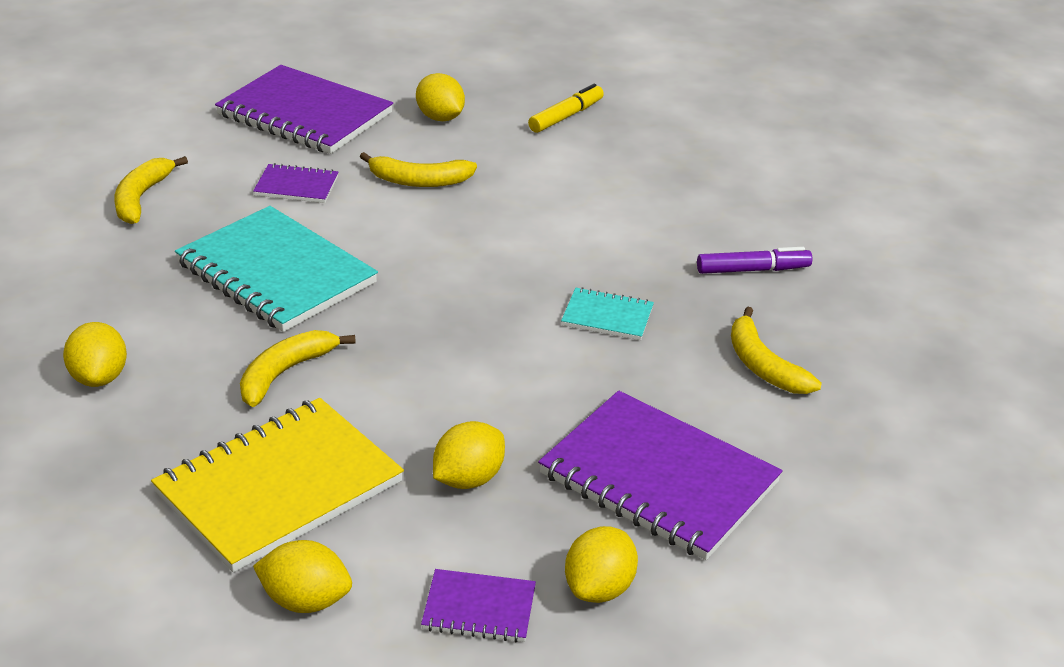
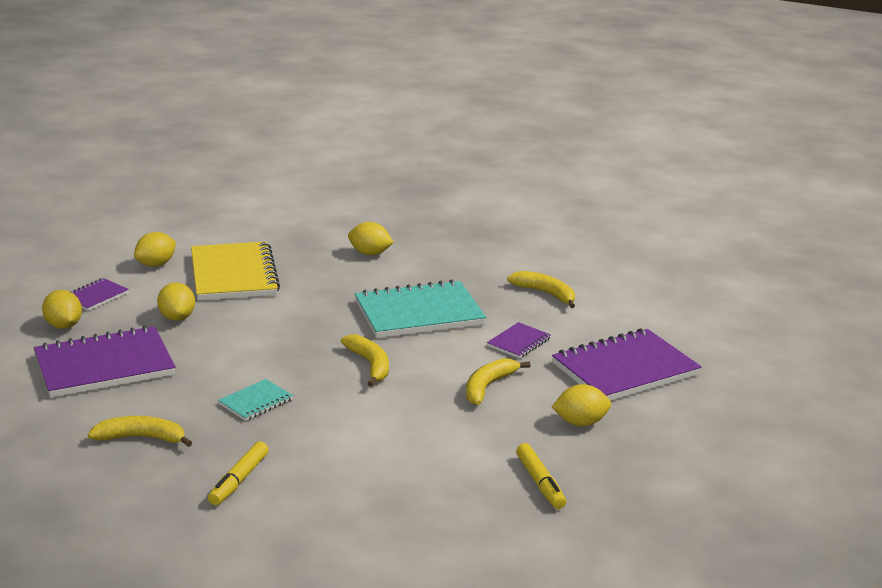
camera: 120 degrees right, 10 degrees down
(285, 373) = (320, 295): yellow banana -> yellow banana (370, 365)
(753, 270) = (239, 480): purple marker -> yellow marker

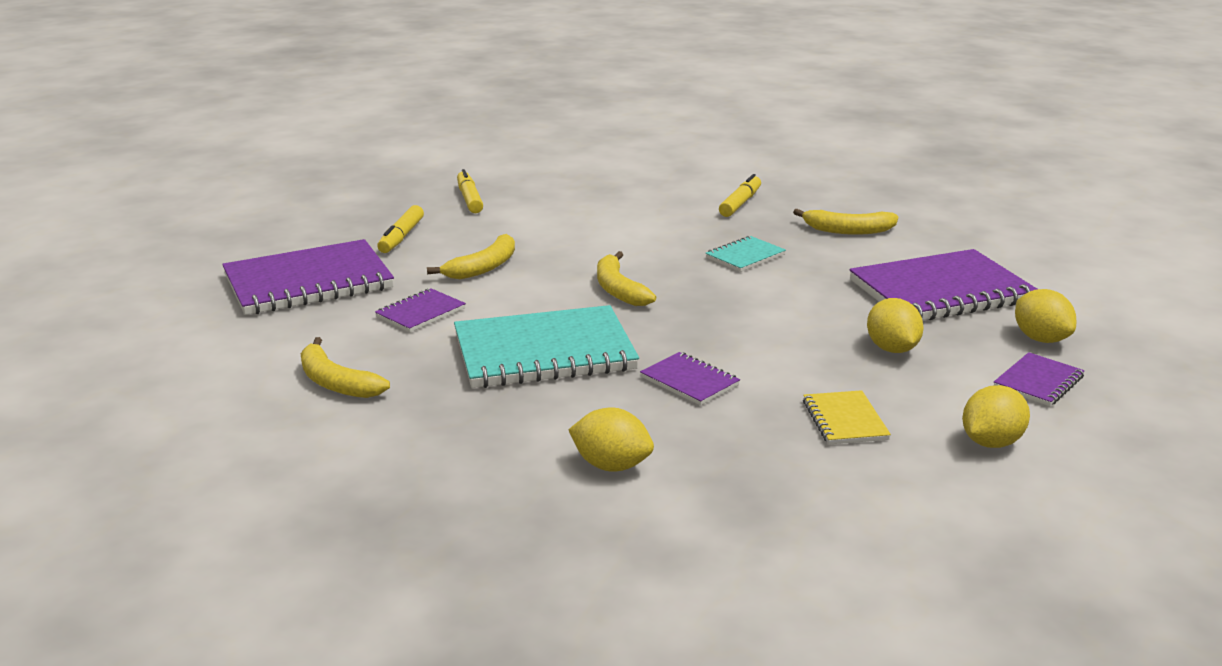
camera: 175 degrees left, 0 degrees up
(233, 275) = (845, 420): yellow notebook -> yellow notebook, size x0.47
(322, 295) = (689, 381): none -> purple notebook
(580, 423) = (401, 237): yellow lemon -> yellow marker

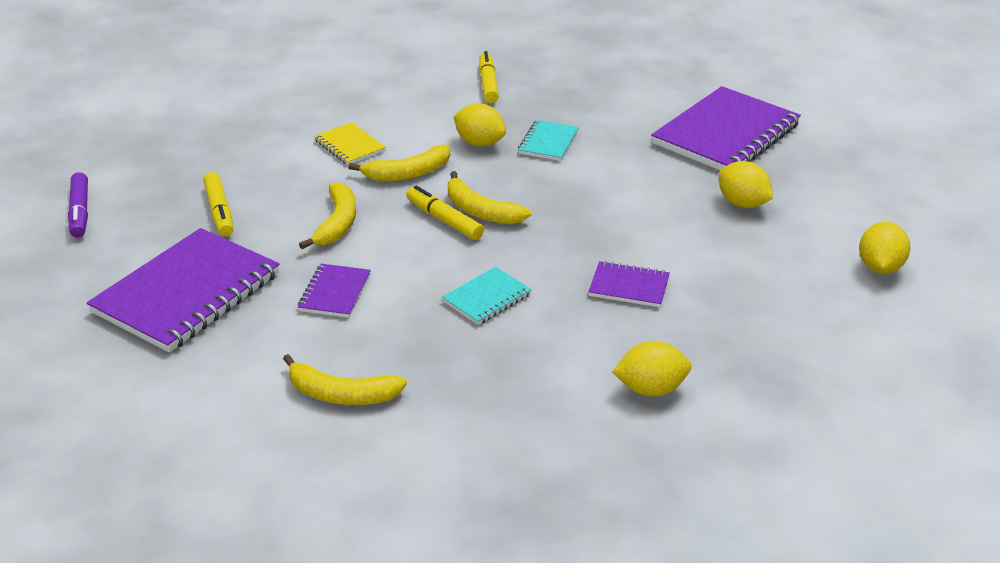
camera: 30 degrees left, 10 degrees up
(300, 213) = (80, 212): none -> purple marker
(469, 199) = (237, 146): yellow marker -> yellow marker (444, 220)
(544, 352) = (487, 298): turquoise notebook -> turquoise notebook, size x0.47
(845, 420) = (771, 283): yellow notebook -> yellow notebook (349, 146)
(848, 230) = (602, 90): yellow banana -> yellow banana (408, 173)
(1038, 382) = (863, 201): purple notebook -> none
(1040, 339) = (831, 160): yellow lemon -> yellow lemon (479, 143)

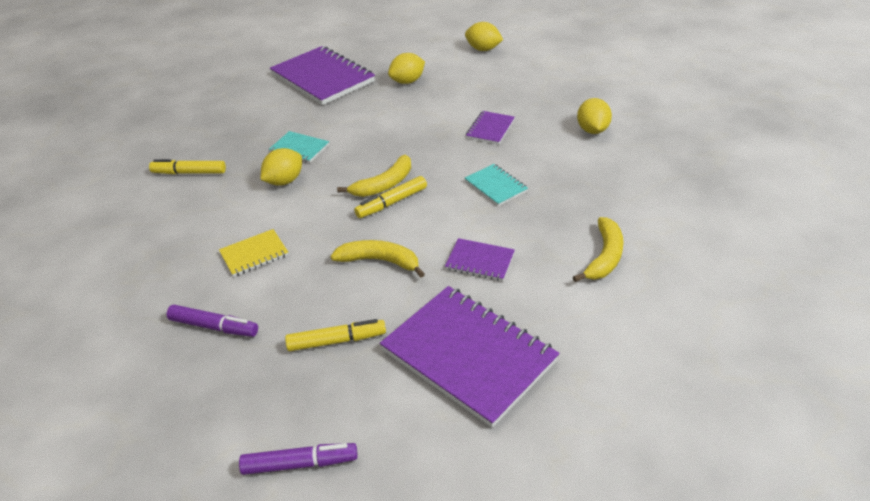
camera: 80 degrees left, 5 degrees up
(247, 143) = (214, 327): none -> purple marker
(408, 173) = (315, 220): yellow banana -> none

